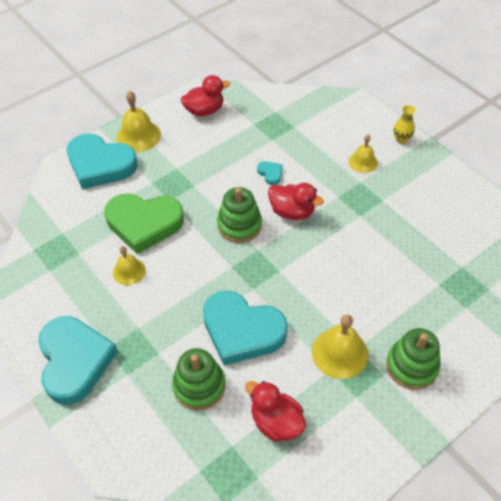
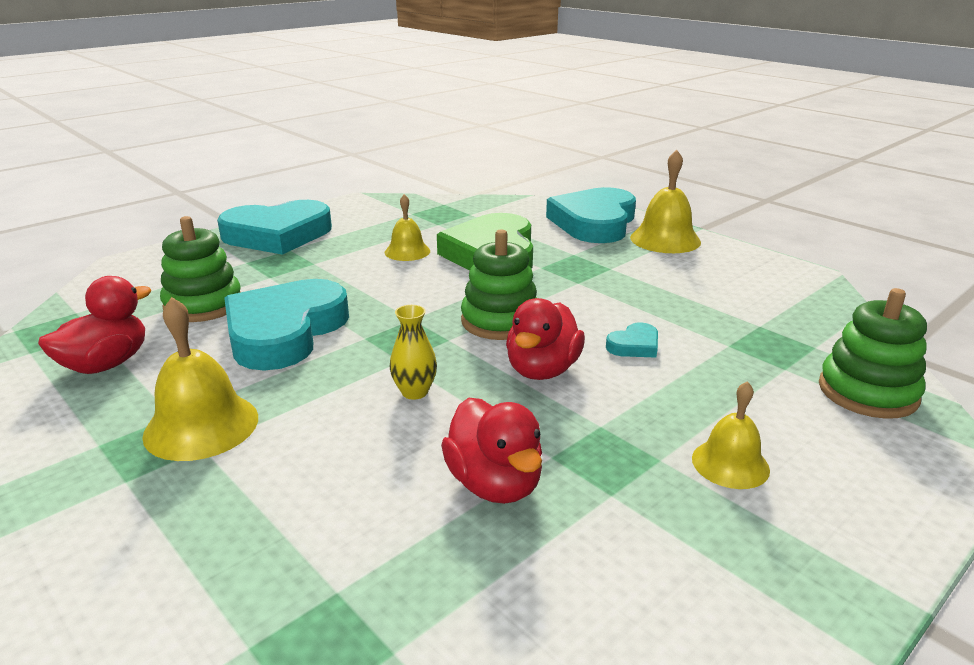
camera: 85 degrees right, 25 degrees down
(204, 110) = (759, 281): red duck -> red duck (494, 484)
(401, 139) = (864, 540): yellow vase -> yellow vase (414, 392)
(411, 366) = (122, 524): green stacking toy -> green stacking toy (867, 392)

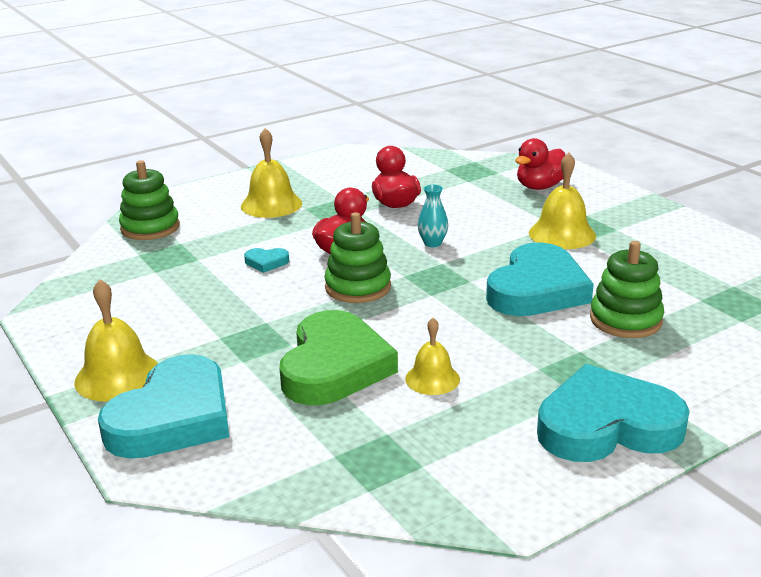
camera: 170 degrees left, 0 degrees up
(106, 364) = (661, 272): red duck -> red duck (540, 187)
(414, 392) = (432, 243): yellow vase -> turquoise vase
(634, 345) = (266, 262): turquoise heart -> turquoise heart turned 150 degrees counterclockwise
(730, 464) = (271, 204): yellow bell -> yellow bell, size x1.57

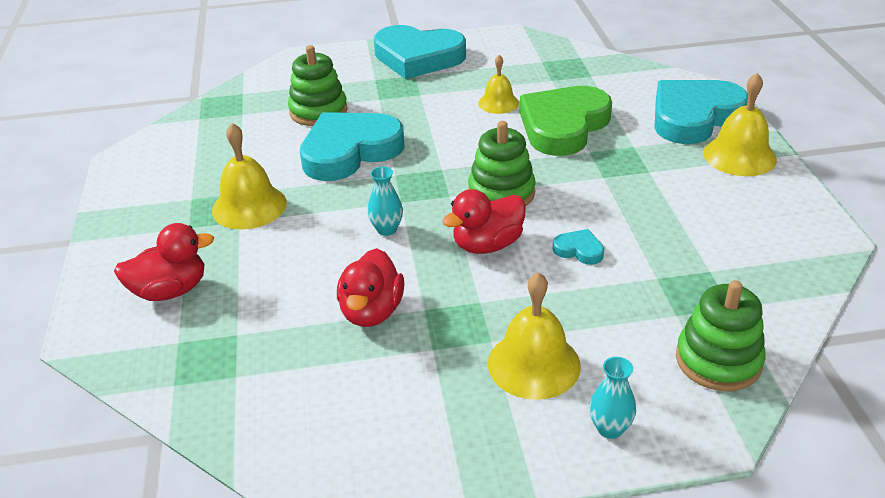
camera: 155 degrees left, 10 degrees up
(215, 192) = (610, 428): none -> turquoise vase

